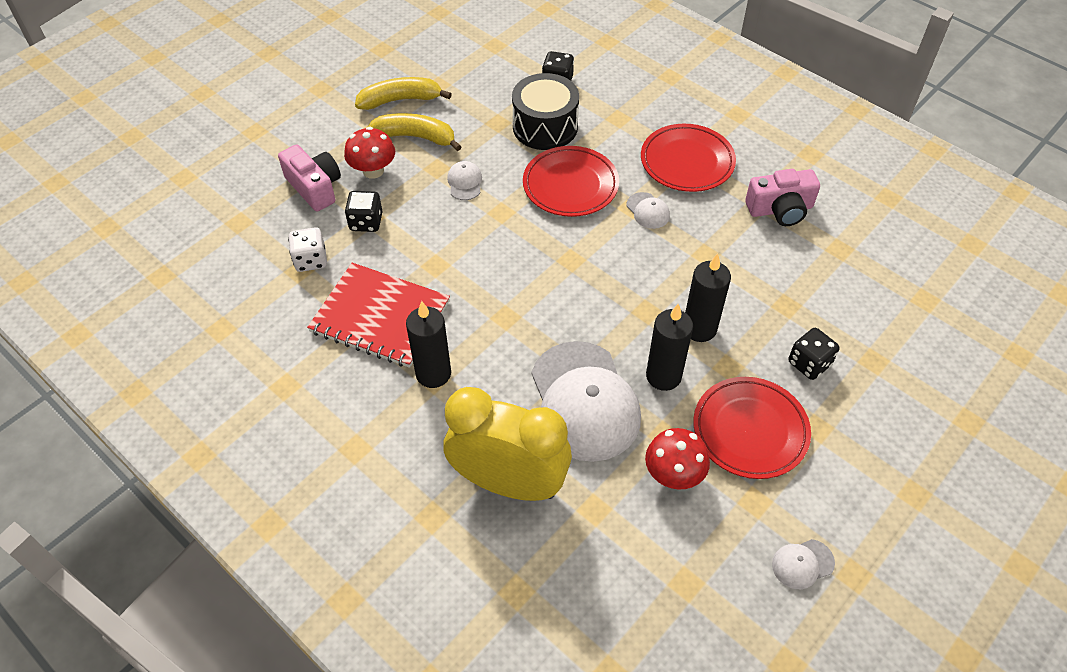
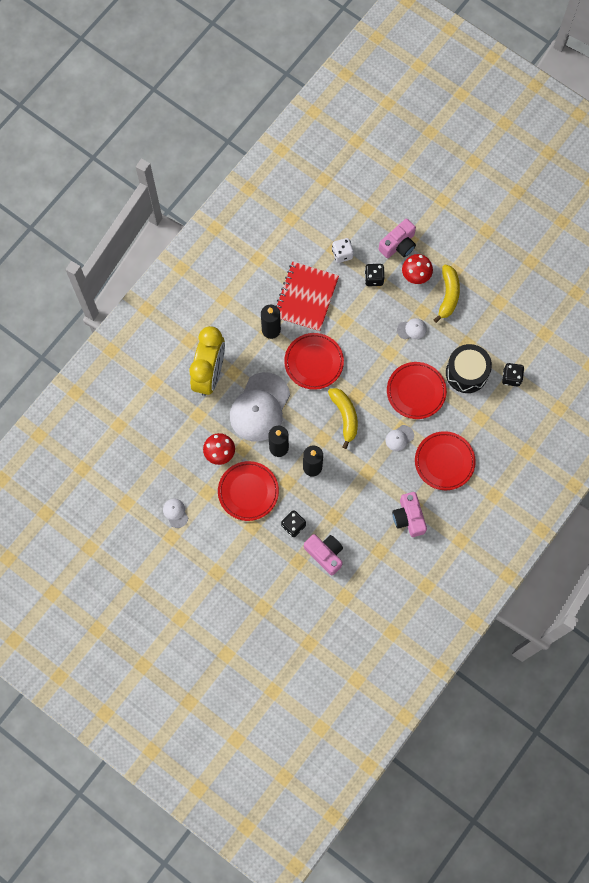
camera: 85 degrees right, 20 degrees up
(400, 100) = (481, 281): yellow banana -> yellow banana (345, 416)
(505, 313) = (314, 362): none -> red plate
(584, 401) = (259, 407): white cap -> white cap turned 45 degrees counterclockwise
(855, 321) = (325, 554): none -> pink camera

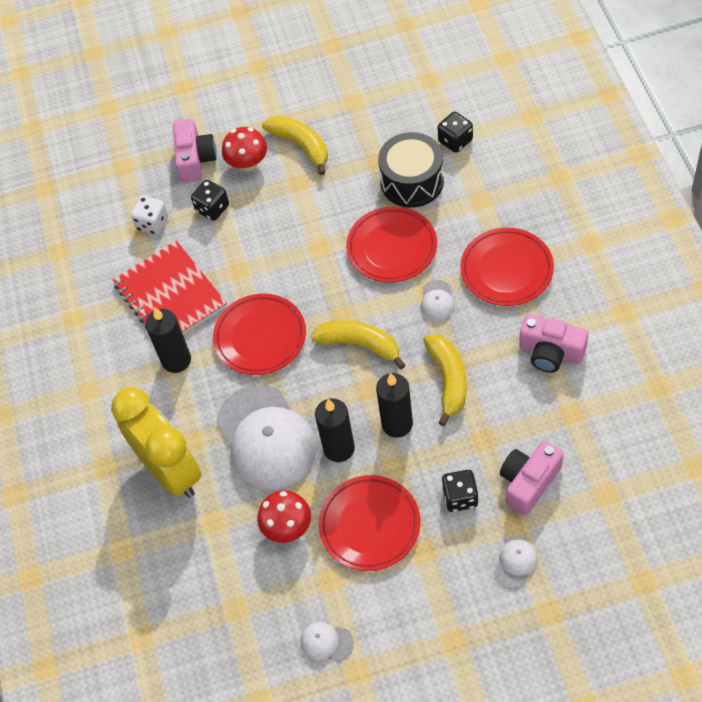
camera: 45 degrees left, 15 degrees down
(325, 554) = (529, 482): pink camera -> pink camera turned 45 degrees counterclockwise
(355, 476) = (448, 380): none -> yellow banana
(412, 329) = (310, 206): white cap -> white cap (515, 564)

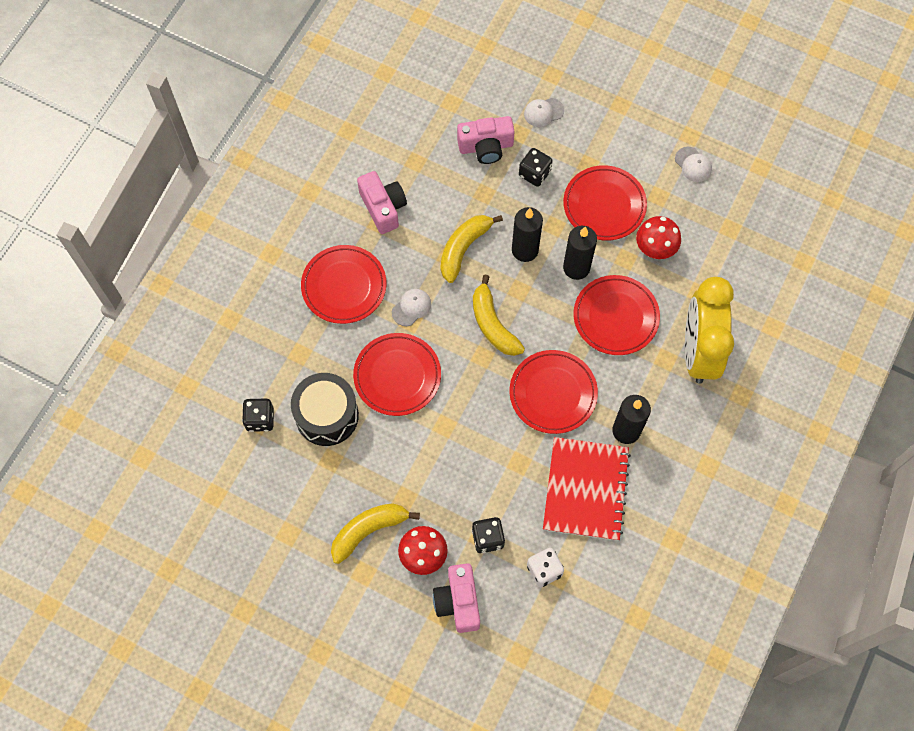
camera: 145 degrees left, 10 degrees up
(195, 159) = (458, 601): pink camera -> pink camera turned 45 degrees counterclockwise
(266, 437) = (615, 317): white cap -> red plate
(301, 146) = (369, 530): yellow banana -> yellow banana turned 60 degrees clockwise

